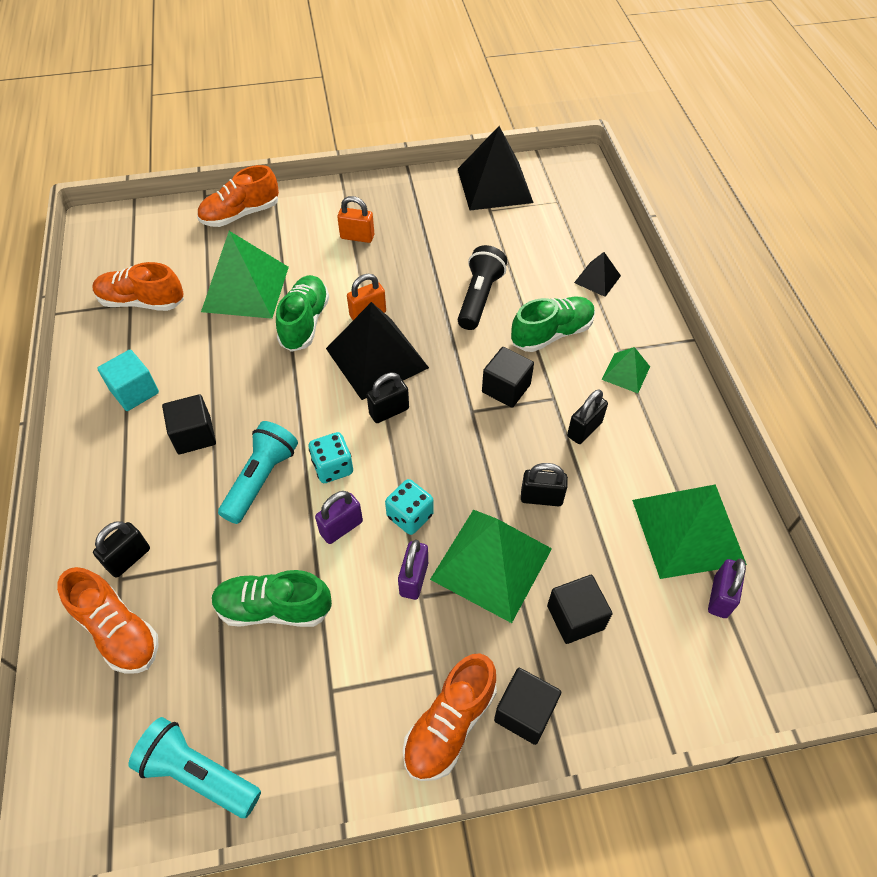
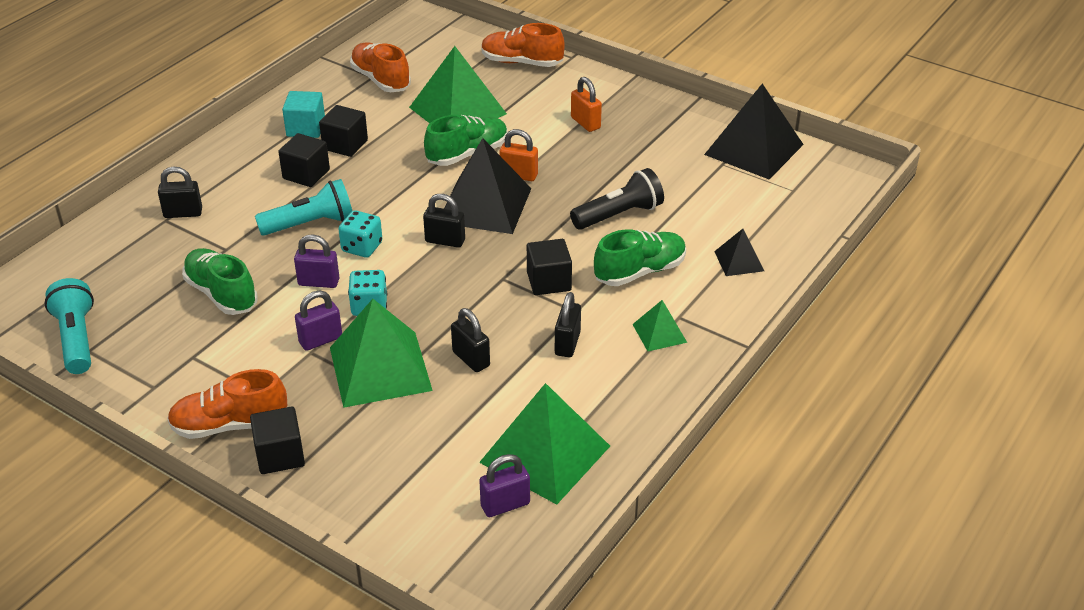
camera: 45 degrees right, 15 degrees down
(118, 631) = (130, 244): orange shoe -> none
(552, 334) = (640, 272): green shoe -> green shoe turned 45 degrees counterclockwise
(575, 617) = (387, 436): black cube -> black cube (345, 145)
(584, 429) = (567, 344): black padlock -> black padlock turned 75 degrees counterclockwise

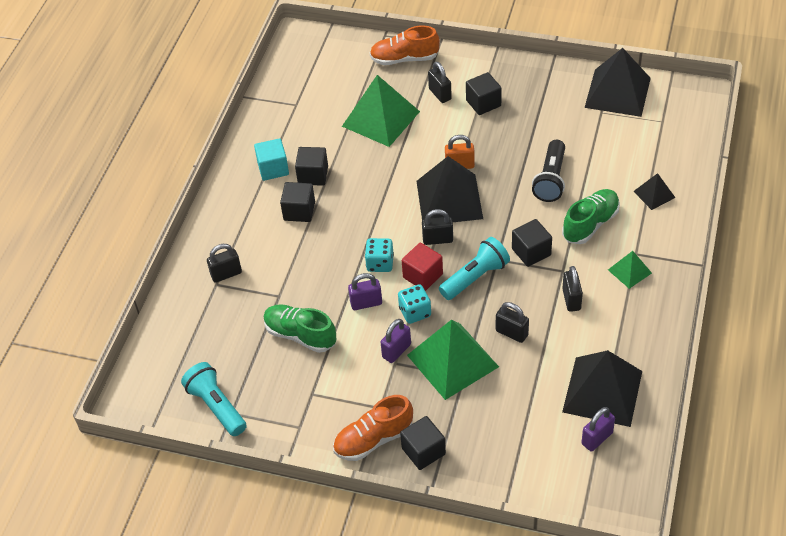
camera: 15 degrees left, 10 degrees up
(310, 224) = (329, 255): turquoise flashlight -> turquoise flashlight (475, 277)
(381, 80) = (304, 106): orange shoe -> none
(403, 272) = (422, 276): none -> red cube
(467, 154) = (411, 157): green shoe -> none
(540, 103) = (440, 94): none -> black padlock
(545, 454) = (602, 391): green pyramid -> black pyramid
(585, 123) = (483, 103): orange padlock -> black cube
(619, 215) = (551, 179): black flashlight -> black flashlight turned 150 degrees clockwise

